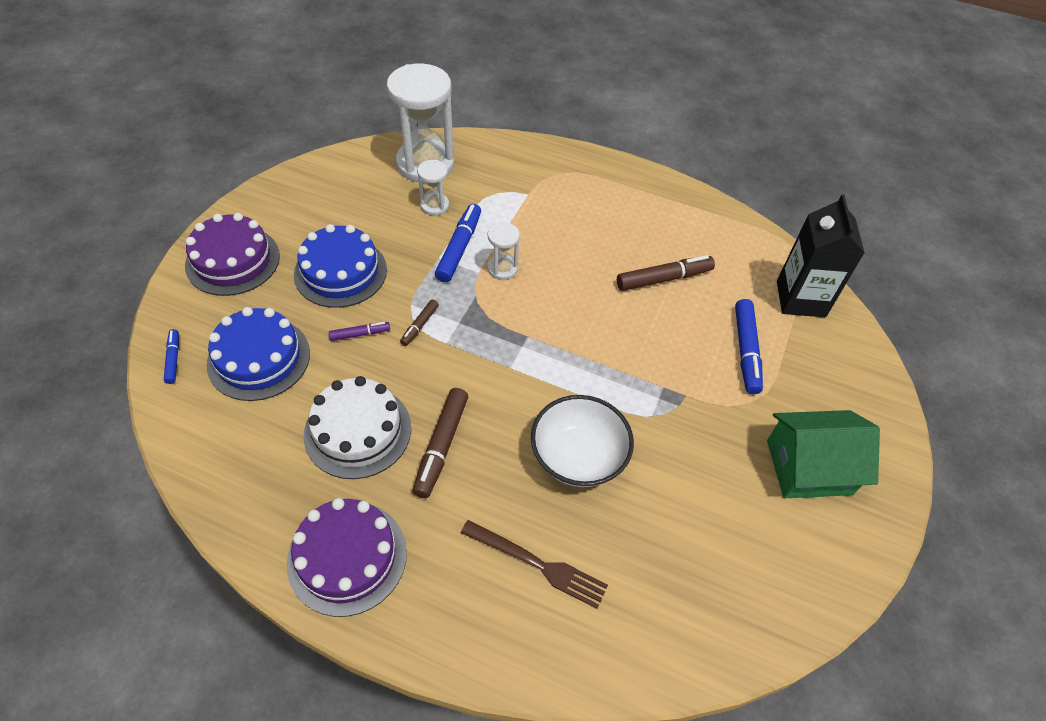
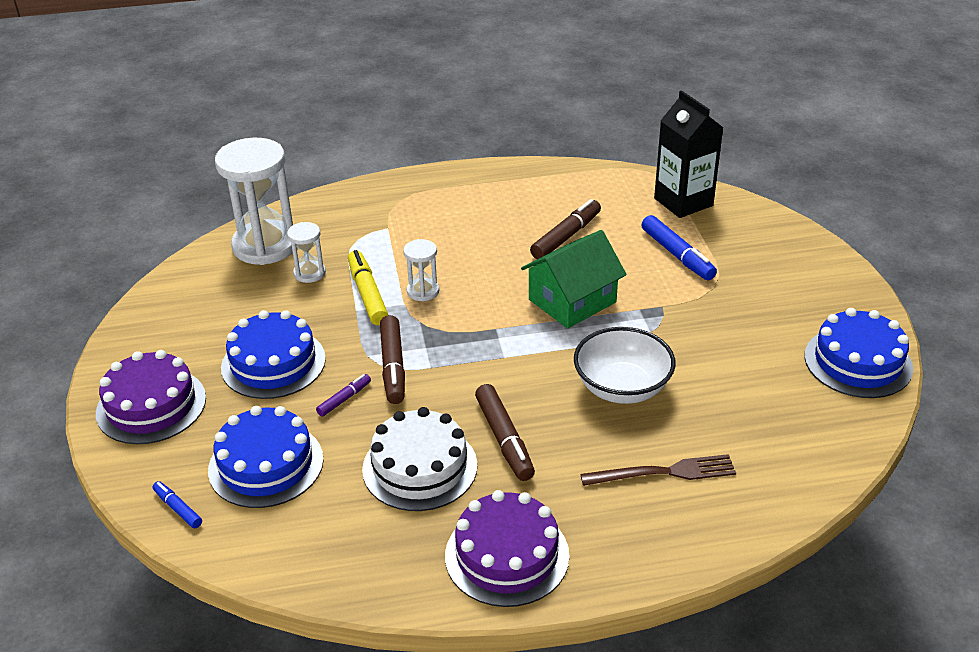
camera: 30 degrees left, 15 degrees down
(419, 325) = (393, 366): brown marker -> brown marker, size x1.82
(459, 248) = (367, 294): blue marker -> yellow marker
(809, 467) = (793, 306): green house -> green house (572, 301)
(819, 566) = (858, 362): none -> blue cake

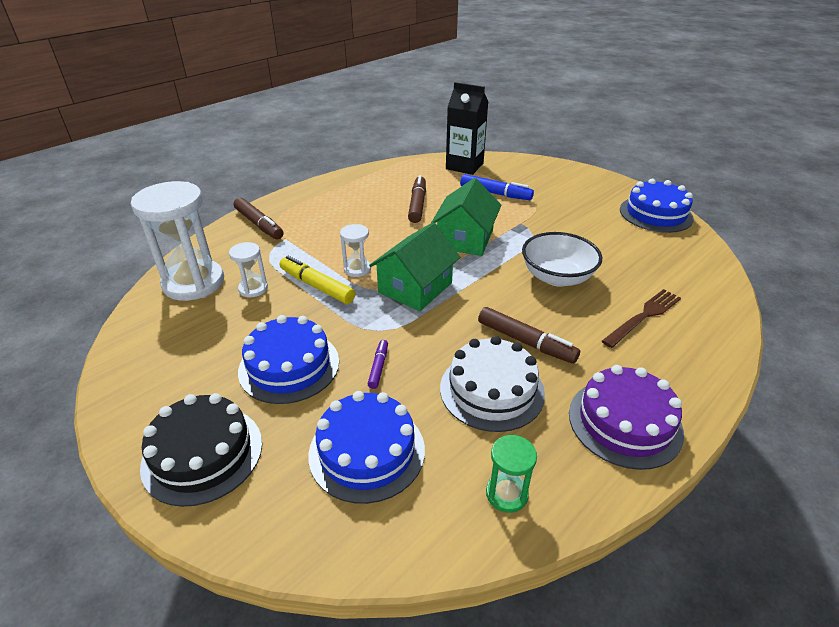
camera: 35 degrees left, 0 degrees up
(151, 405) = (202, 454): purple cake -> black cake
(178, 508) = (322, 538): blue marker -> none
(337, 553) = (506, 494): none -> green hourglass
(393, 366) = (391, 327): brown marker -> brown marker (259, 224)
(458, 335) = (415, 287): none -> green house

